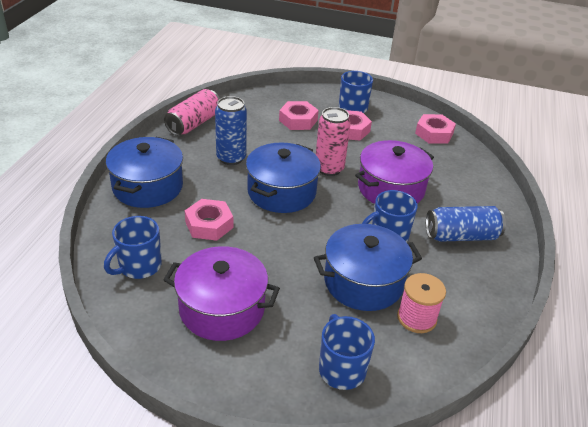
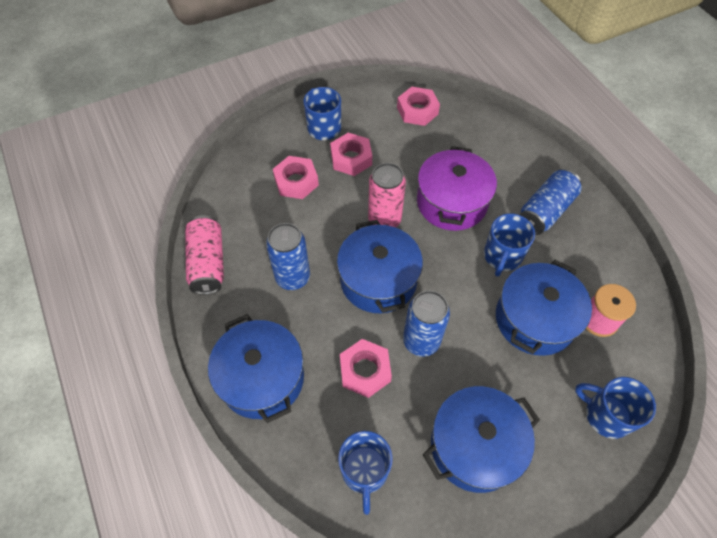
camera: 40 degrees left, 20 degrees up
(222, 308) = (475, 446): purple pot -> blue pot
(265, 236) = (421, 341): none -> blue can

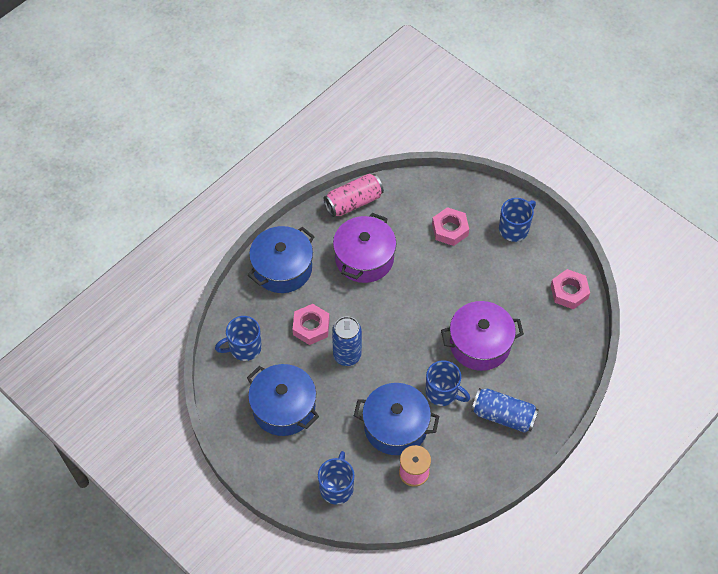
camera: 70 degrees right, 0 degrees up
(293, 277) = (364, 258): blue can -> purple pot
(351, 158) = (491, 259): pink nut -> none
(378, 280) = (385, 313): blue pot -> none
(384, 220) = (441, 301): pink can -> none
(502, 257) = (442, 392): blue mug -> blue mug turned 150 degrees counterclockwise

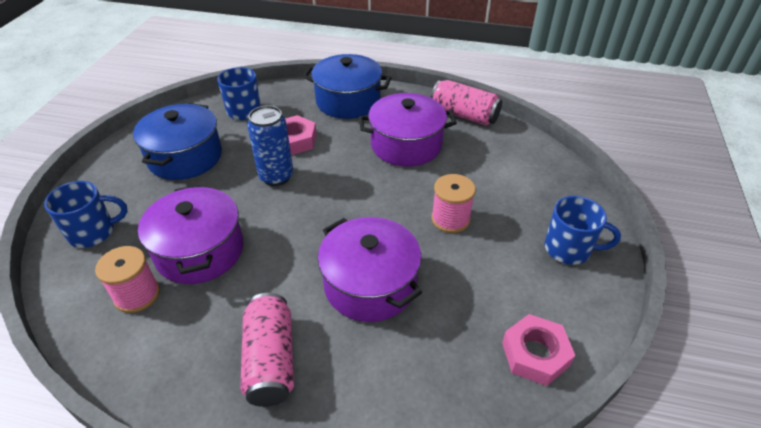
camera: 60 degrees right, 15 degrees down
(395, 426) = (200, 251): blue pot -> purple pot
(442, 392) = (273, 276): blue mug -> none
(450, 229) = (505, 193): pink nut -> none
(453, 274) = (450, 219): none -> pink spool
(503, 416) = (270, 360): blue can -> pink can

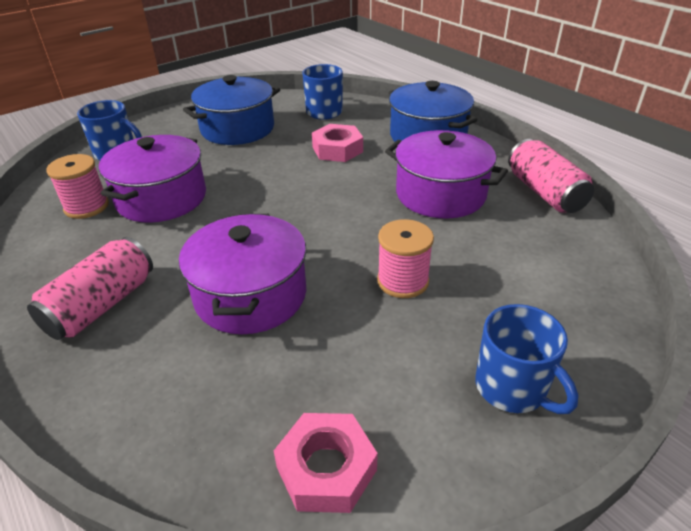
camera: 40 degrees right, 5 degrees down
(276, 176) = (286, 170): blue can -> none

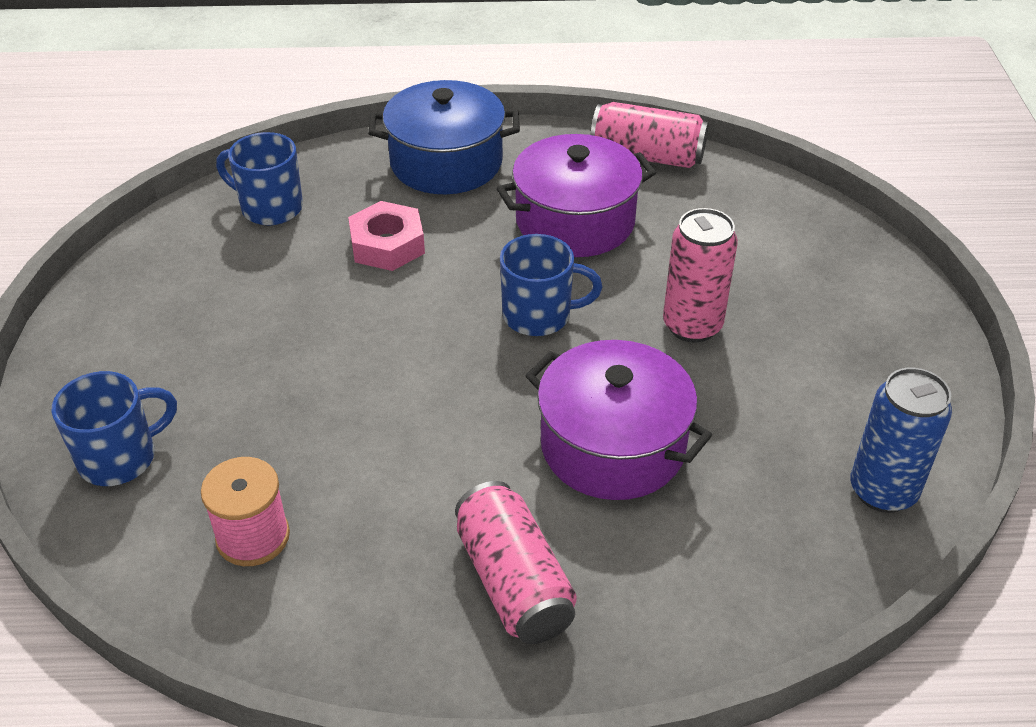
camera: 55 degrees left, 5 degrees up
(161, 198) = (320, 450): purple pot -> none
(237, 129) = (211, 305): blue pot -> none
(326, 468) = (882, 491): pink nut -> blue can
(403, 281) = (692, 326): pink spool -> pink can
(512, 388) = (879, 337): blue mug -> blue mug (539, 315)

